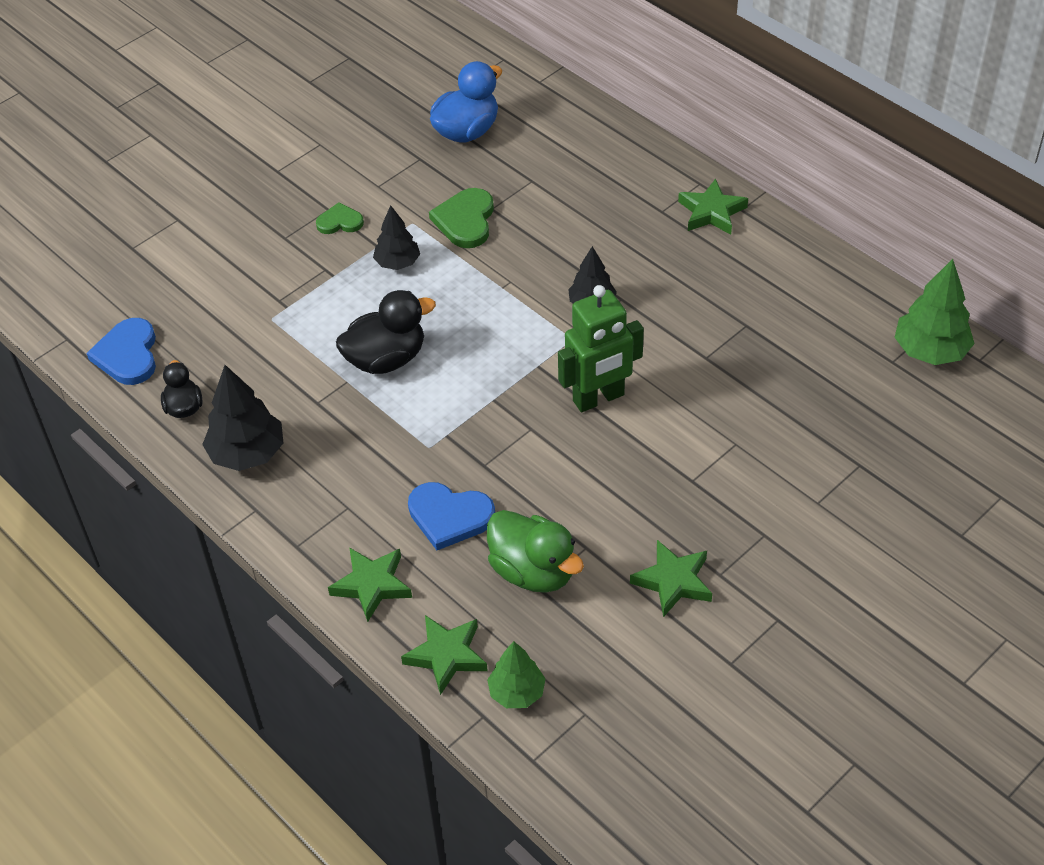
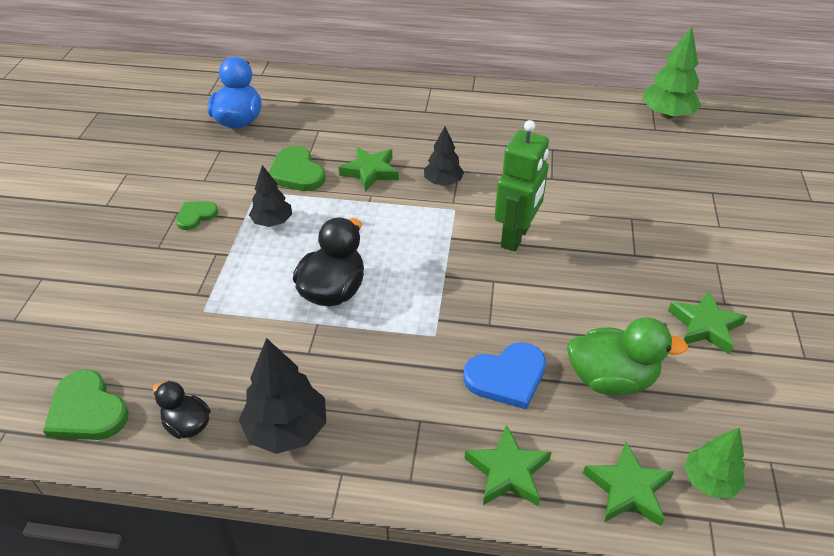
camera: 40 degrees left, 5 degrees down
(128, 355) = (87, 410): blue heart -> green heart
(711, 212) = (457, 99): green star -> green star (370, 172)

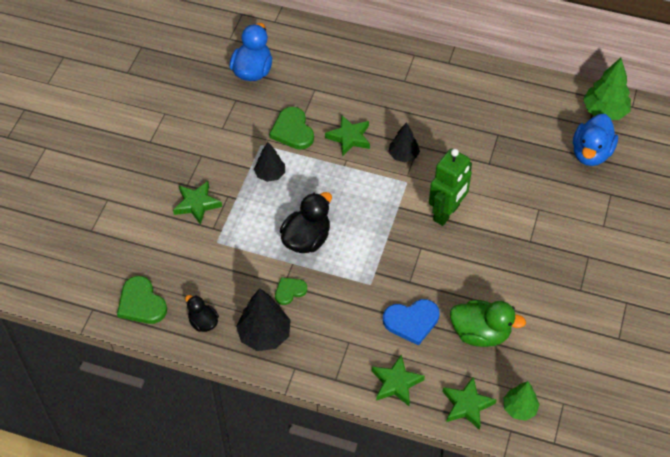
camera: 10 degrees right, 10 degrees up
(196, 216) = (215, 161): green heart -> green heart (289, 291)
(669, 155) = (591, 153): none -> blue duck
(705, 326) = (559, 305): green star -> green star (197, 204)

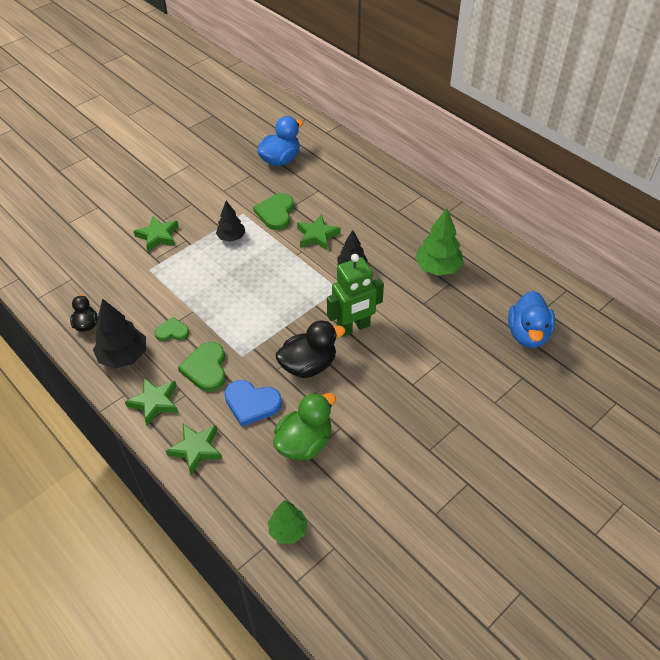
camera: 30 degrees right, 5 degrees down
(141, 303) = (55, 289): green heart -> green heart (206, 368)
(306, 239) = (219, 298): black duck -> black duck (308, 365)
(467, 405) = (242, 501): green star -> green star (155, 402)
(480, 333) = (304, 443): green duck -> green duck turned 90 degrees counterclockwise
(591, 153) = (527, 334): blue duck -> blue duck turned 45 degrees counterclockwise
(604, 111) = (567, 304): green tree -> green tree (438, 268)

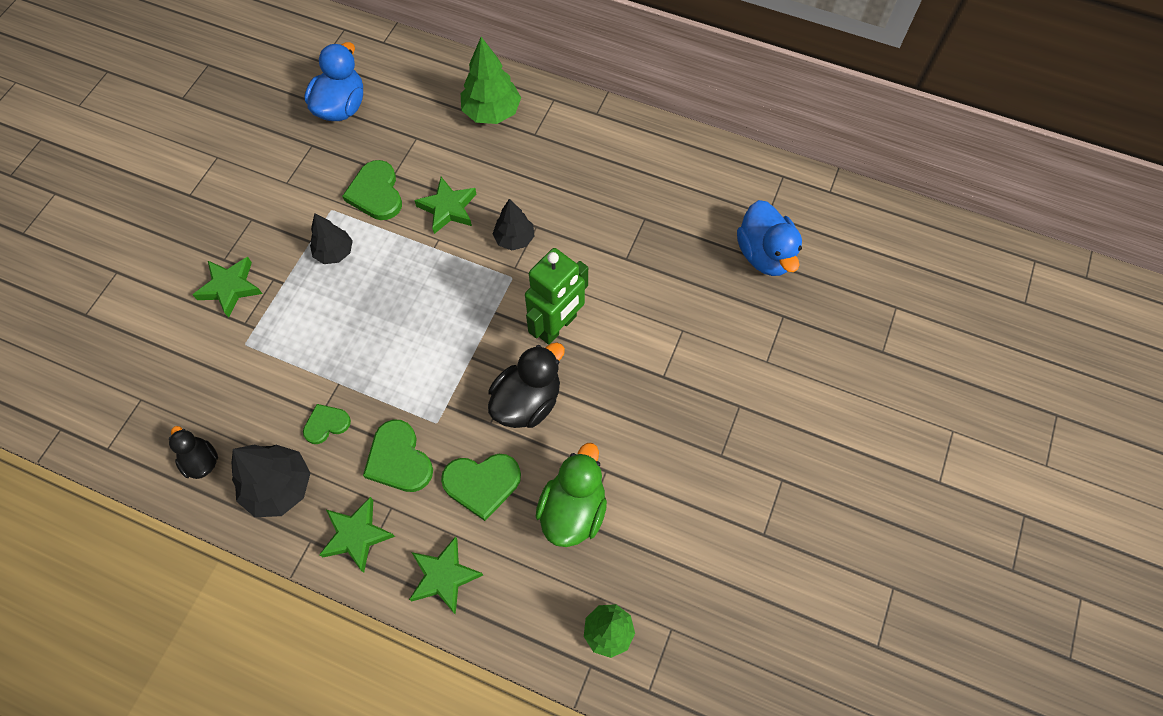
camera: 25 degrees left, 15 degrees up
(251, 403) = (482, 484): blue heart -> green heart
(438, 268) = (621, 201): green tree -> green tree (492, 112)

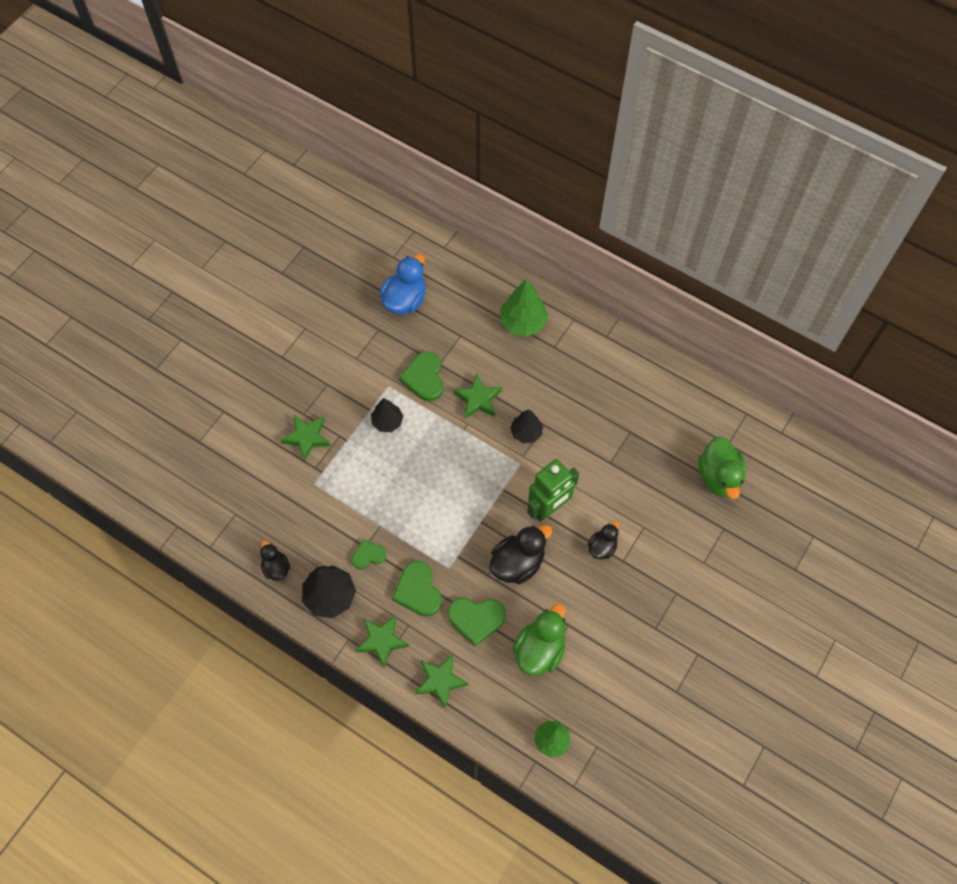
camera: 10 degrees right, 0 degrees up
(634, 363) = (602, 547): none -> black duck
(765, 254) = (719, 477): blue duck -> green duck

